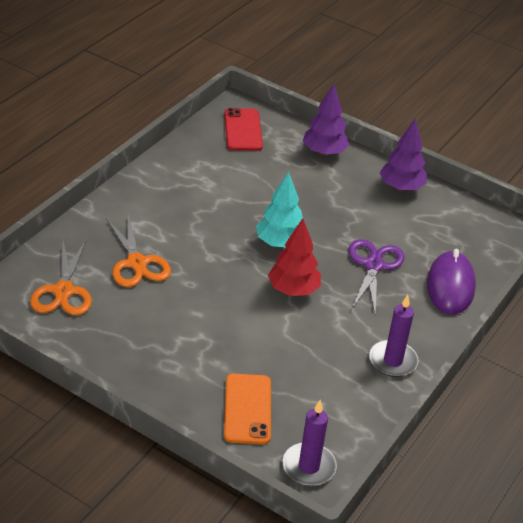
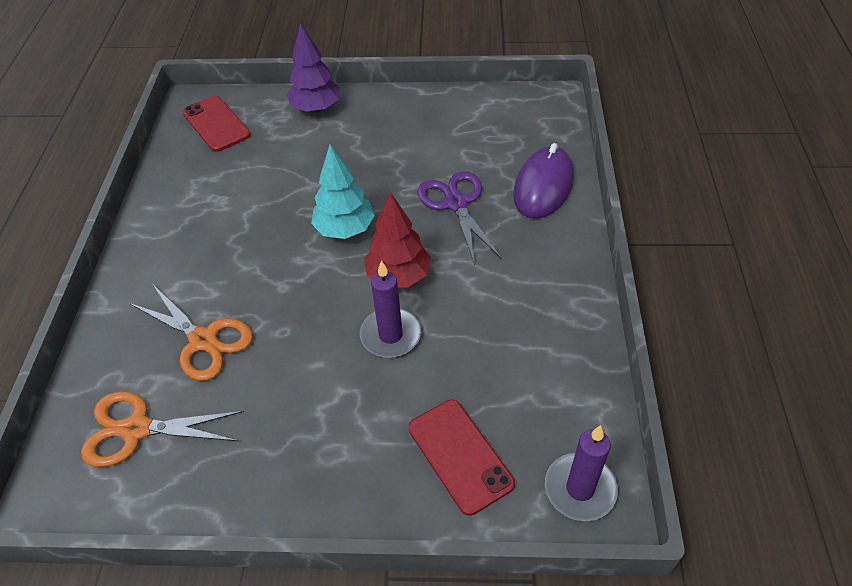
camera: 25 degrees left, 10 degrees up
(63, 291) = (137, 429): orange scissors -> orange scissors turned 120 degrees clockwise
(247, 409) = (460, 455): orange phone -> red phone
(393, 361) = (558, 300): purple candle -> purple candle (390, 335)
(401, 187) = (417, 108): purple tree -> none
(450, 286) = (543, 186): purple mouse -> purple mouse turned 45 degrees clockwise

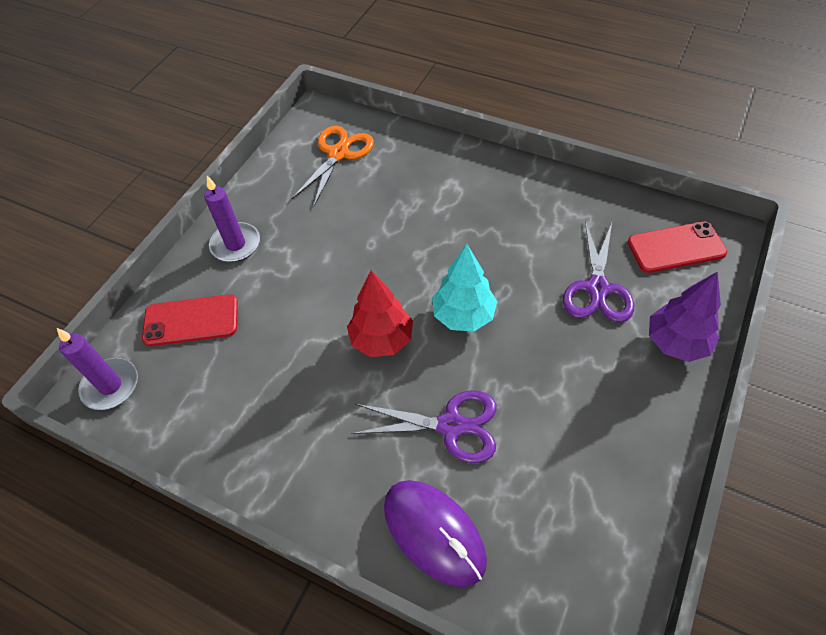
camera: 115 degrees right, 5 degrees up
(203, 340) = (392, 196): orange scissors -> none
(279, 157) = (598, 288): none -> purple scissors
(390, 335) = (322, 313): purple candle -> purple candle (236, 244)

